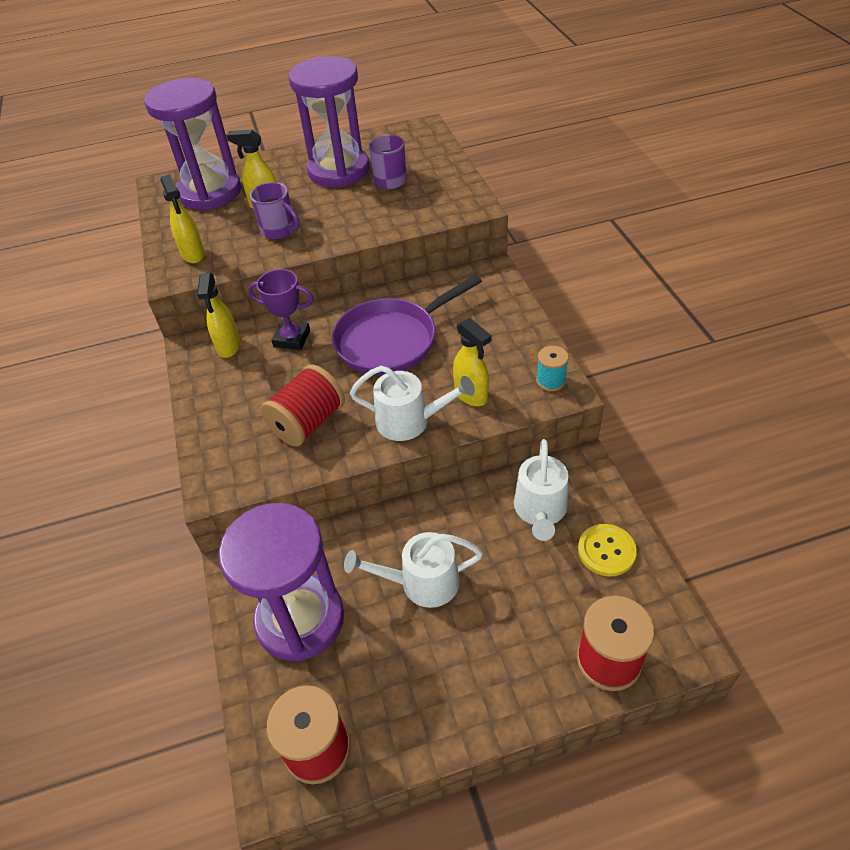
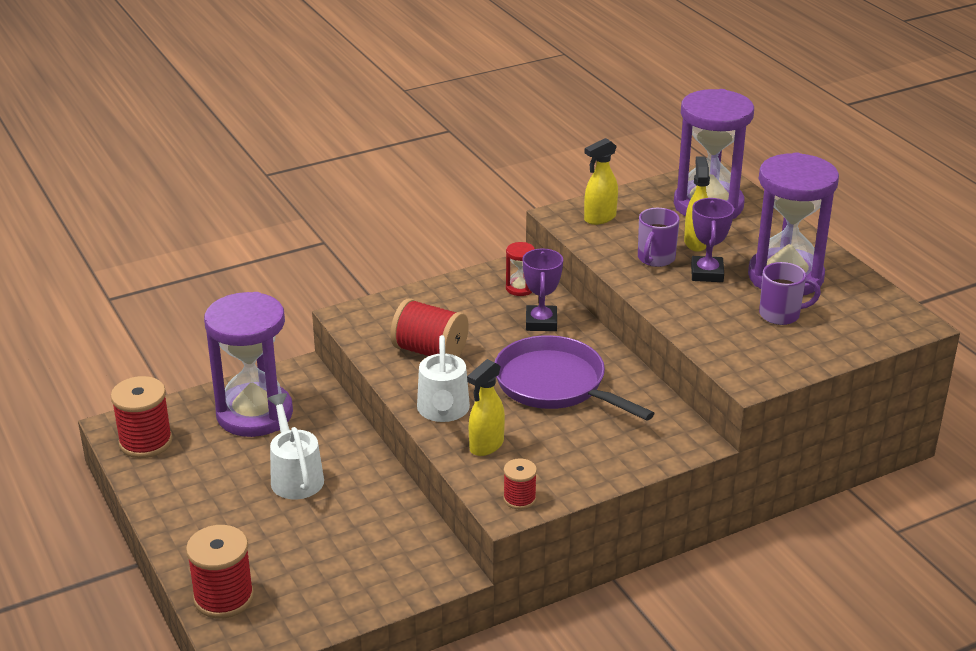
camera: 75 degrees right, 15 degrees down
(228, 347) = (520, 288): yellow spray bottle -> red hourglass
(315, 207) = (707, 273): none -> purple trophy
(540, 510) = (386, 545): white watering can -> none
(550, 381) = (519, 499): turquoise spool -> red spool
(606, 551) = (342, 593): yellow button -> none

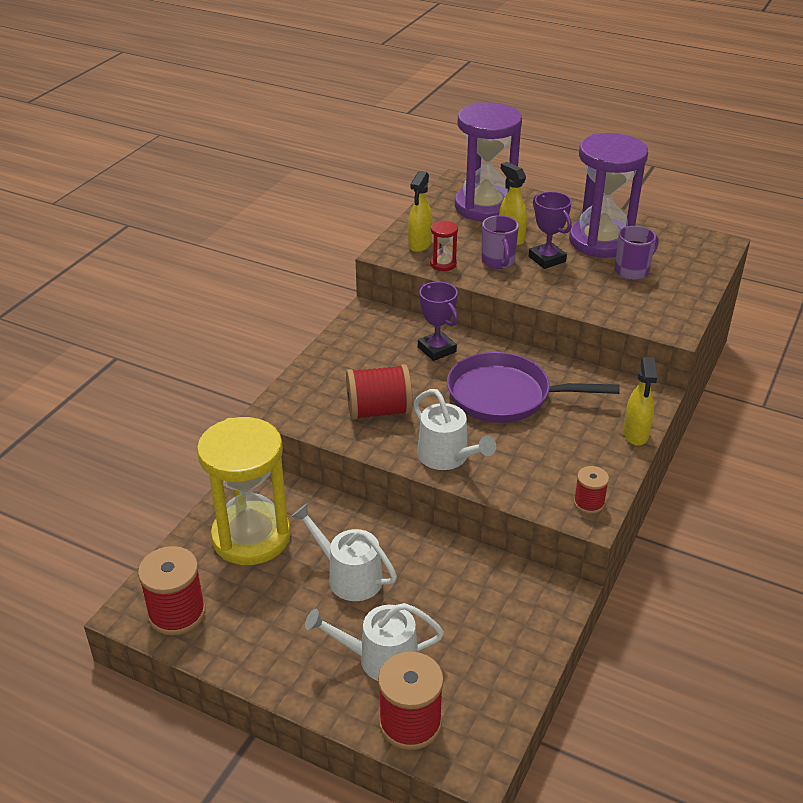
camera: 35 degrees left, 5 degrees up
(252, 544) = (380, 658): none -> white watering can
(254, 414) = (251, 537): purple hourglass -> yellow hourglass
(486, 446) = (514, 471): yellow spray bottle -> yellow spray bottle (635, 434)
(520, 288) = (388, 328): red hourglass -> red hourglass (443, 264)

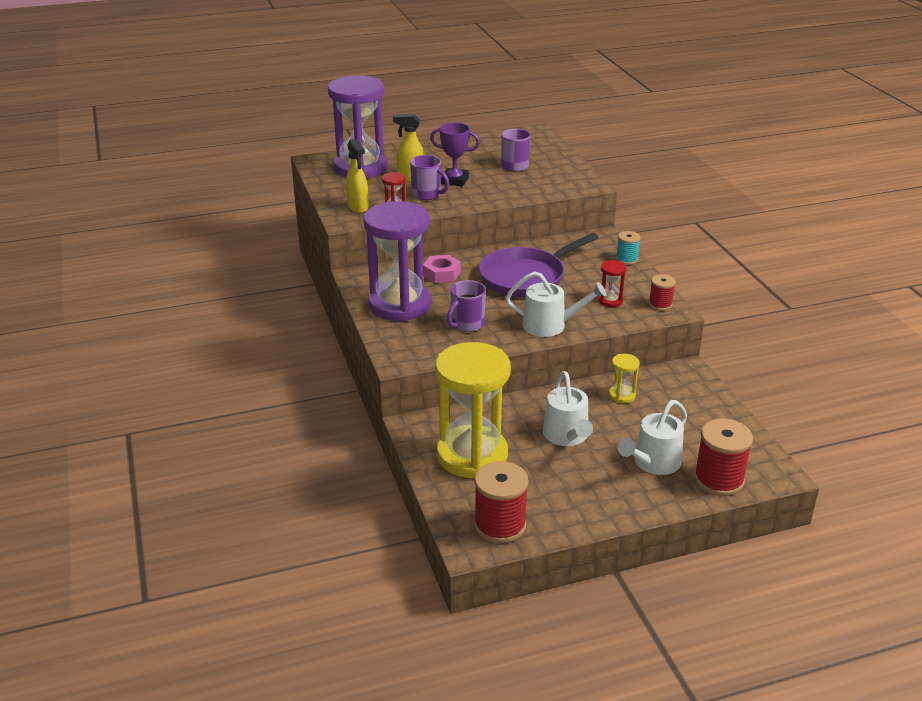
camera: 45 degrees left, 5 degrees down
(349, 576) = (567, 436): white watering can -> white watering can turned 90 degrees counterclockwise
(379, 411) = (466, 324): red spool -> purple mug
(437, 349) = (441, 274): purple trophy -> pink nut
(458, 574) = (622, 395): none -> yellow hourglass
(545, 468) = (610, 301): none -> red hourglass
(601, 241) = (469, 158): purple hourglass -> purple hourglass (399, 305)
(635, 434) = (626, 259): yellow spray bottle -> turquoise spool

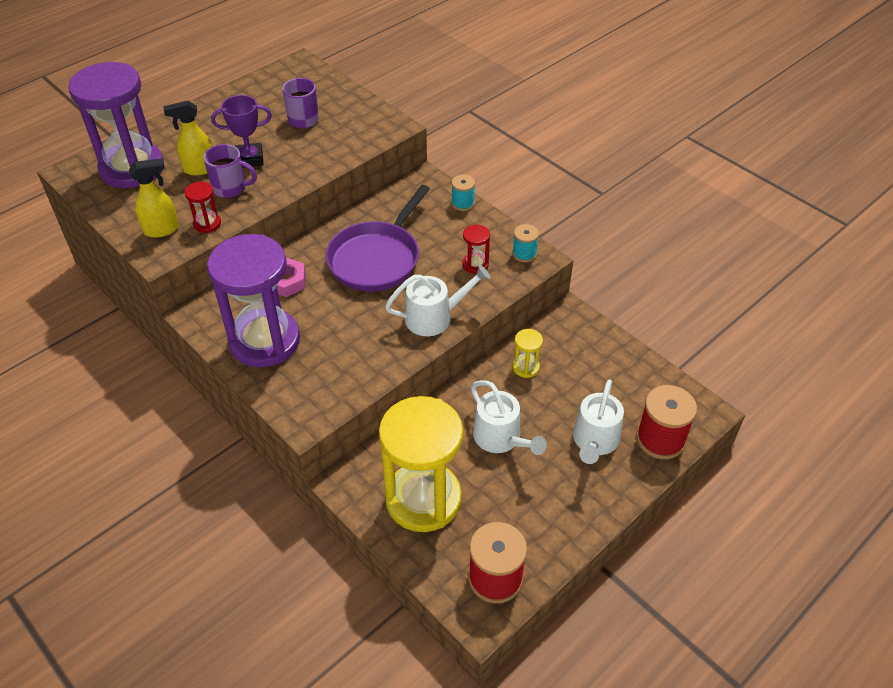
camera: 25 degrees left, 15 degrees up
(358, 207) = (162, 230): yellow spray bottle -> yellow spray bottle turned 60 degrees counterclockwise
(466, 324) = (350, 345): purple mug -> none
(660, 304) = (524, 254): red spool -> turquoise spool

